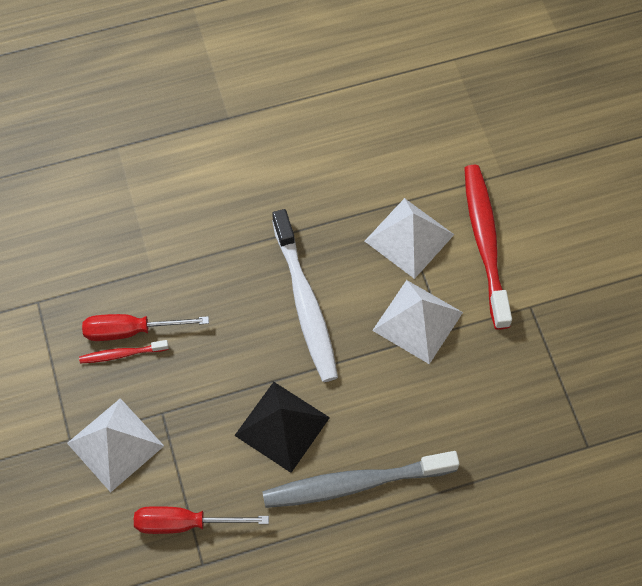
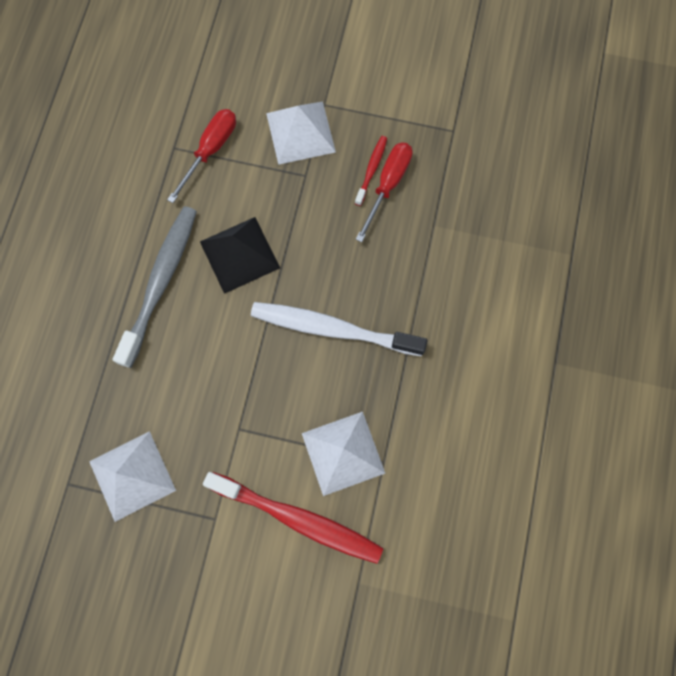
camera: 120 degrees right, 10 degrees up
(417, 321) = (261, 412): white pyramid -> white pyramid (132, 476)

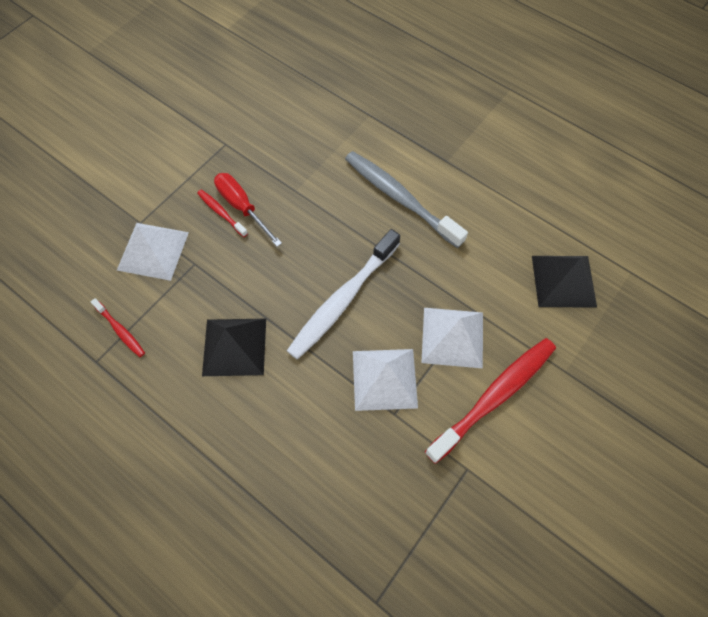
camera: 65 degrees left, 10 degrees down
(132, 476) = (395, 531): white pyramid -> white pyramid (384, 379)
(161, 282) = (221, 427): grey toothbrush -> grey toothbrush (400, 198)
(210, 150) = (120, 330): red screwdriver -> red toothbrush
(464, 547) = (563, 281): none -> black pyramid

